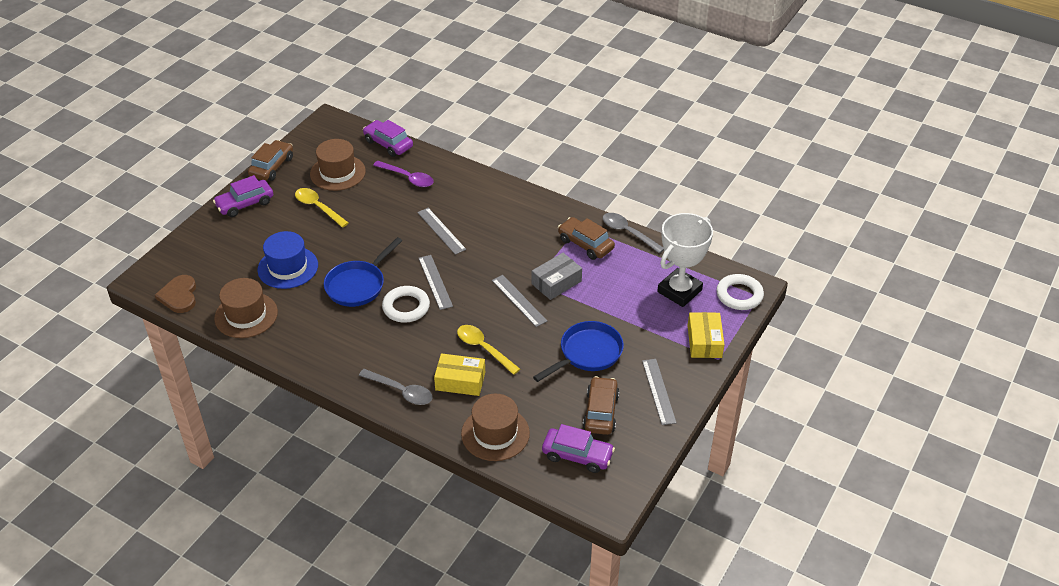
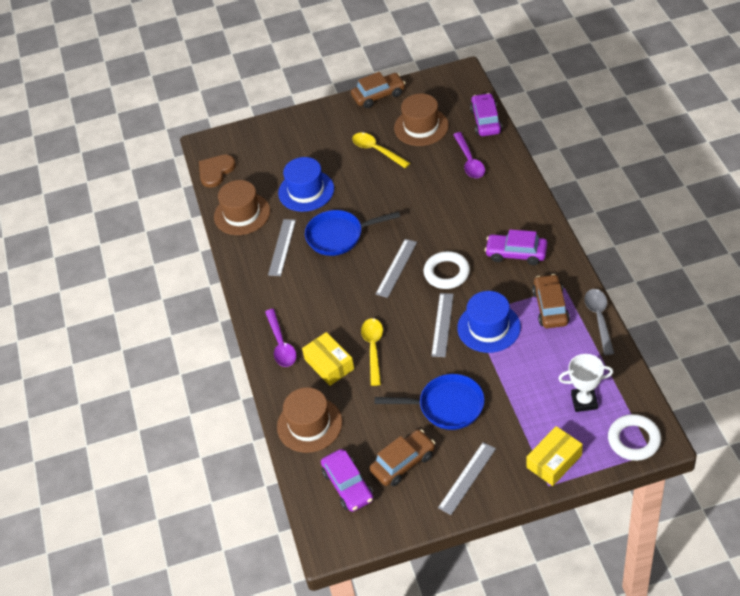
camera: 50 degrees right, 5 degrees up
(245, 204) = (329, 118): purple car -> purple car (516, 254)
(318, 207) = (376, 150): yellow spoon -> yellow spoon turned 45 degrees counterclockwise
(401, 391) = (281, 344): grey spoon -> purple spoon
(406, 307) = (353, 276): white ring -> white ring (447, 273)
(441, 231) = (447, 225): grey ruler -> grey ruler (282, 247)
(556, 282) = (488, 327): grey box -> blue hat
(679, 291) = (584, 401): white trophy -> white trophy, size x0.64

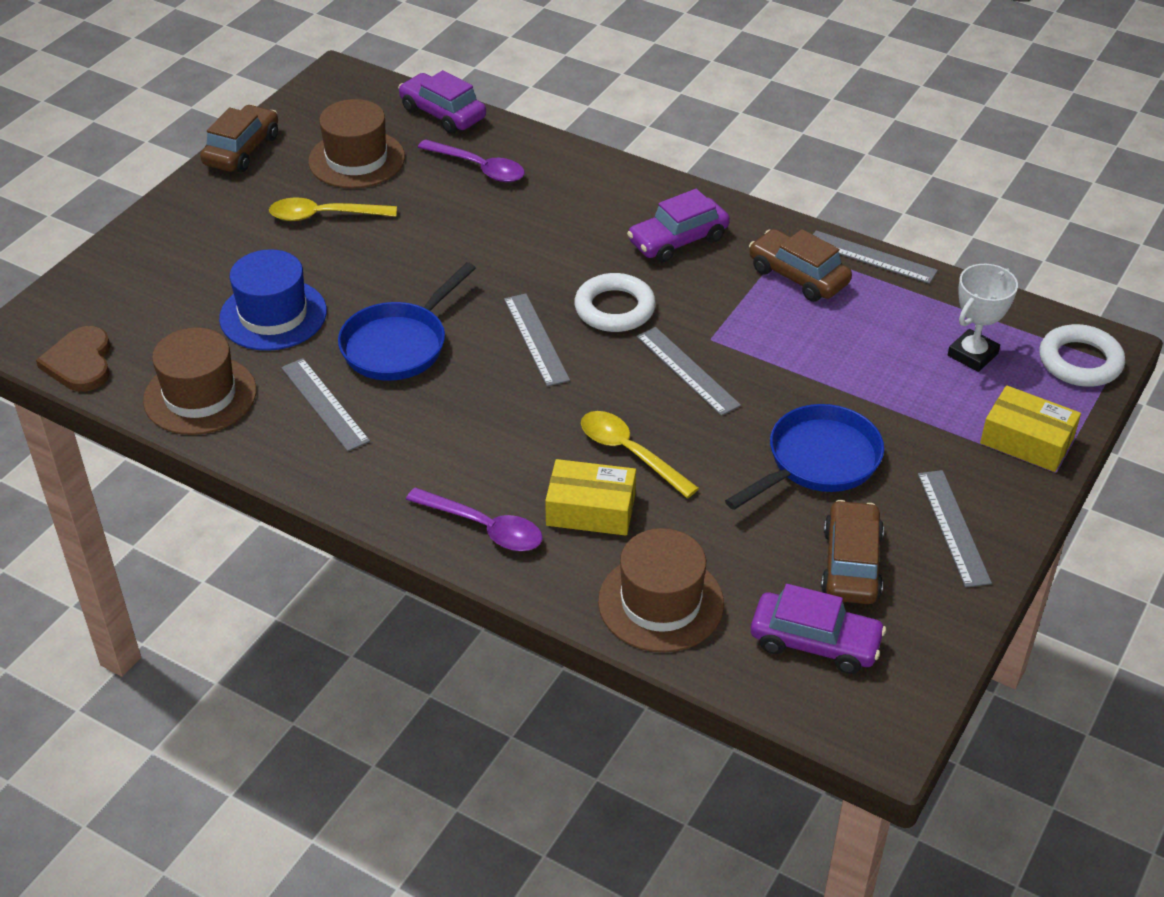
camera: 50 degrees left, 5 degrees down
(488, 327) = (752, 340): blue hat -> none
(554, 461) = (1026, 441): yellow box -> yellow box turned 60 degrees counterclockwise
(599, 319) = (871, 257): grey spoon -> grey ruler

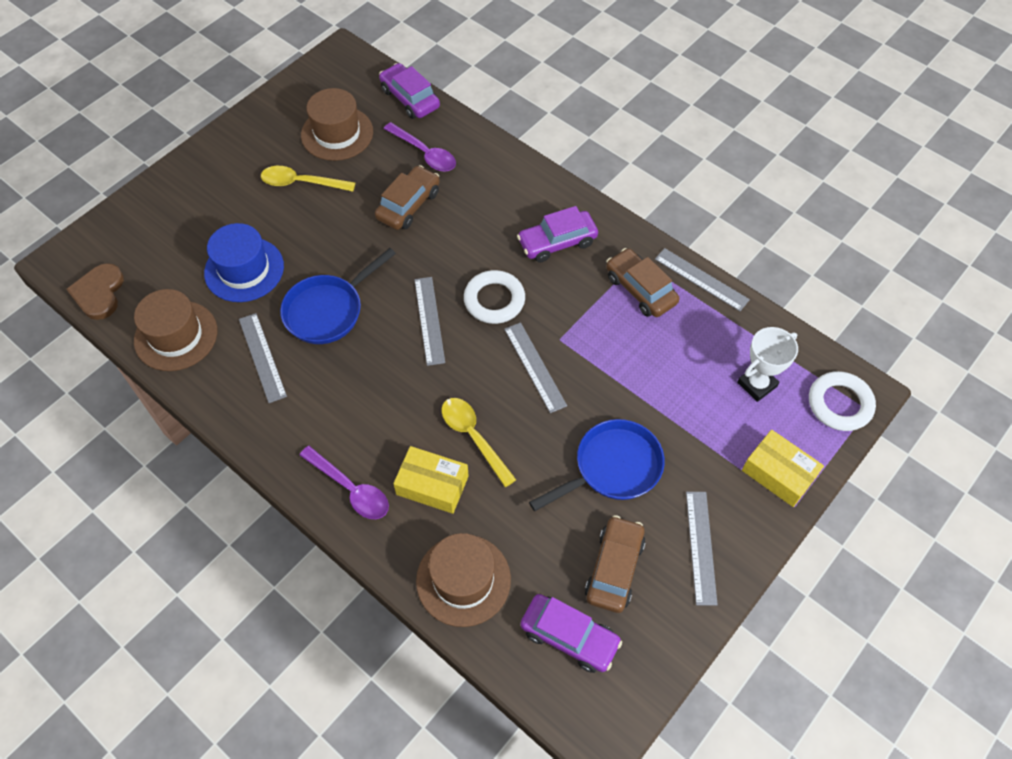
camera: 10 degrees right, 15 degrees up
(242, 150) = (256, 114): brown car -> brown car (408, 205)

